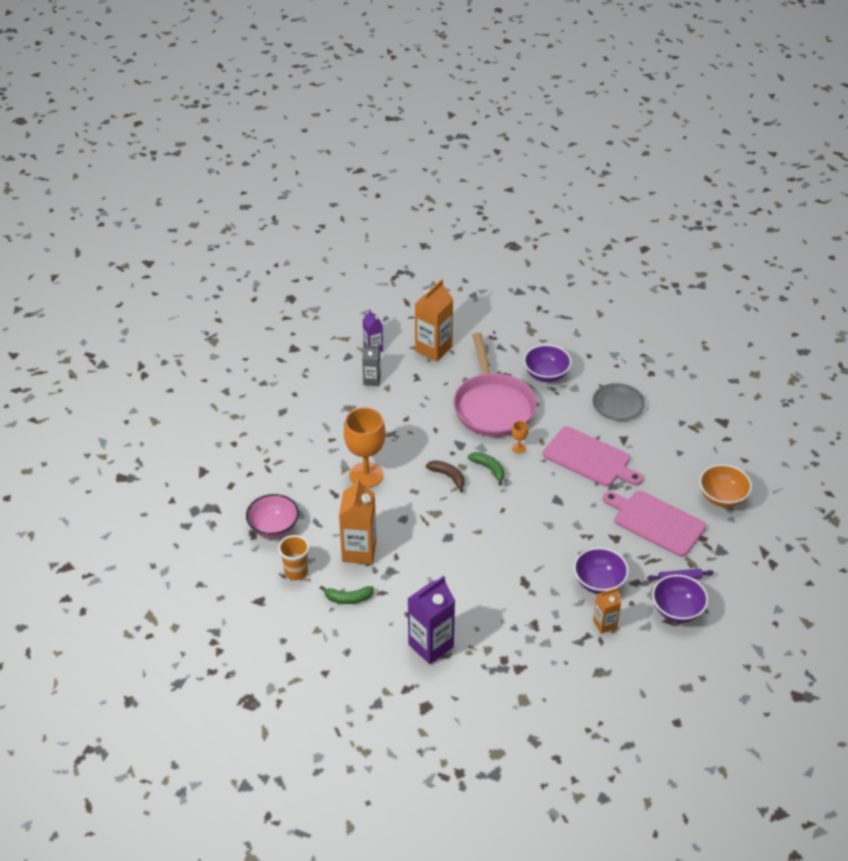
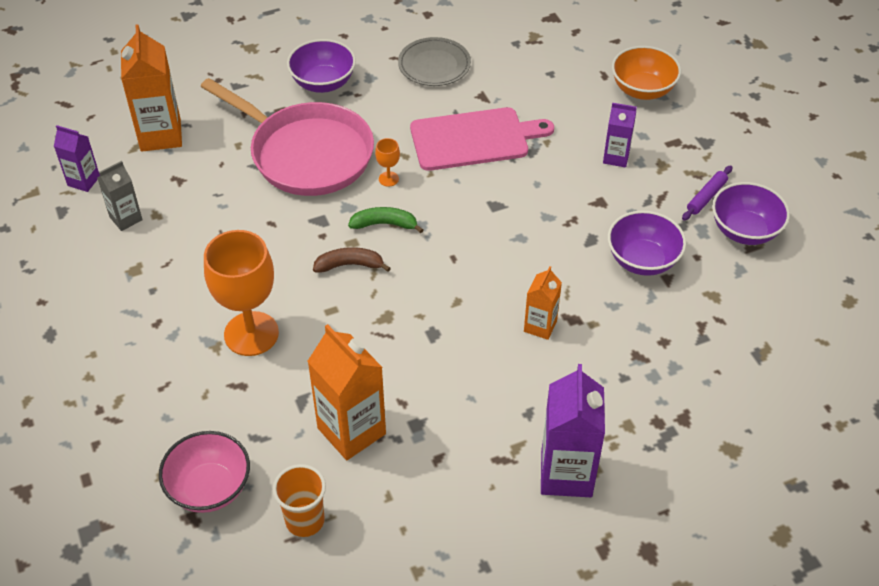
camera: 45 degrees left, 5 degrees up
(348, 598) = (407, 499): green banana -> none
(604, 624) = (701, 299): orange carton -> orange carton (540, 326)
(656, 522) = (616, 157): pink cutting board -> purple carton

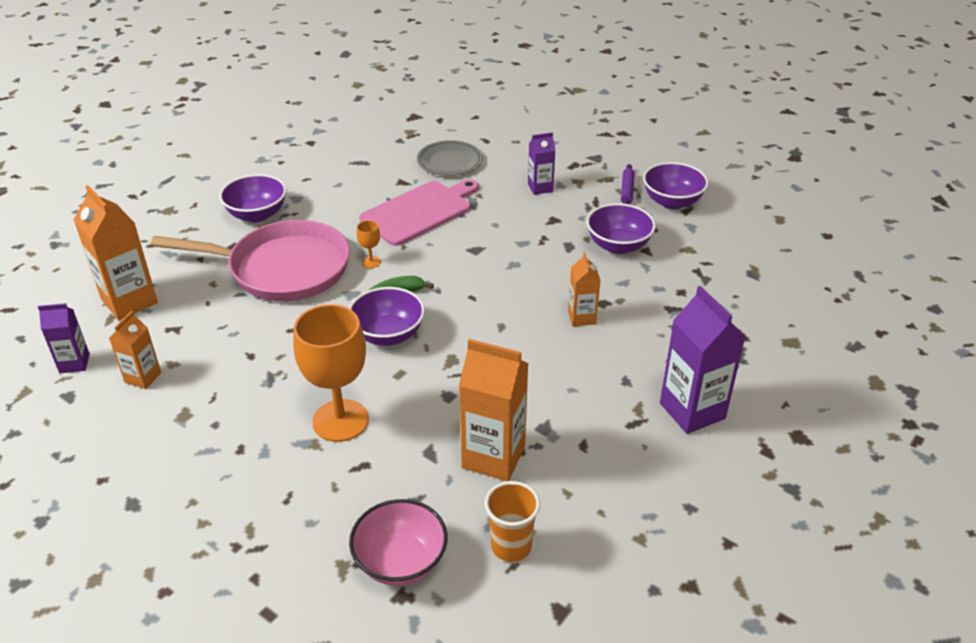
camera: 30 degrees left, 10 degrees down
(126, 218) = (143, 377): grey carton -> orange carton
(349, 265) = (388, 335): brown banana -> purple bowl
(434, 65) = (345, 174): grey plate -> grey plate (449, 162)
(642, 90) = (522, 140): orange bowl -> none

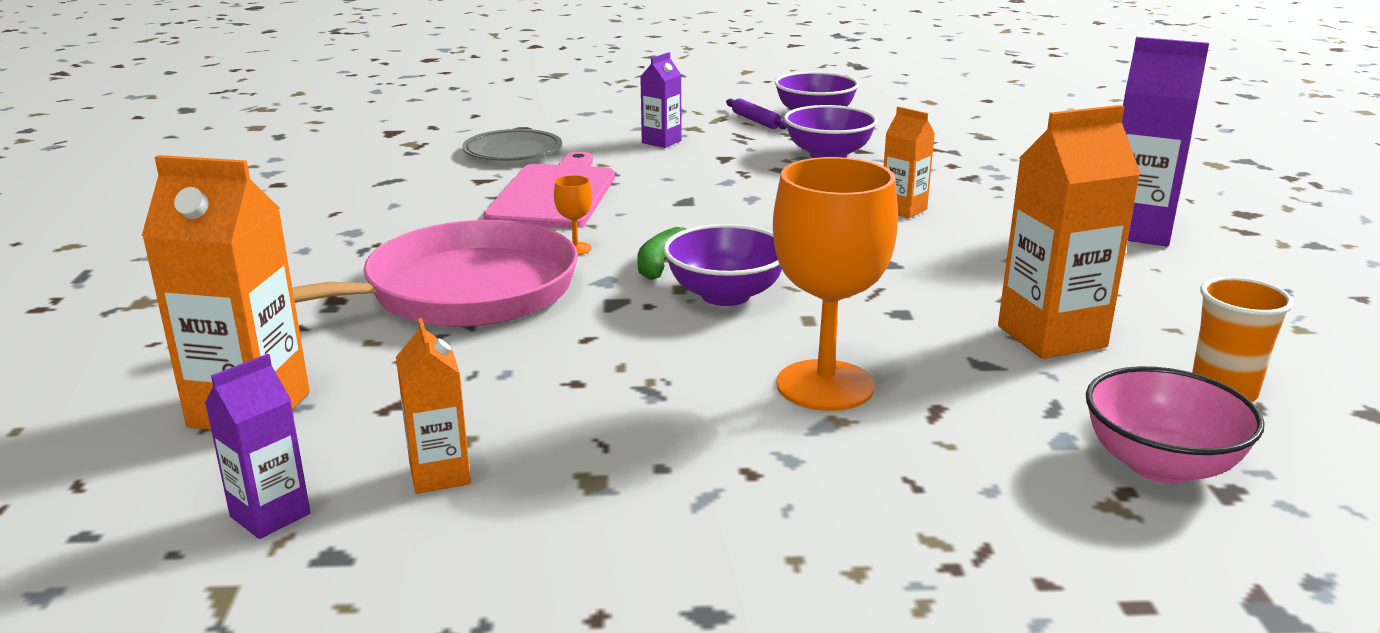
camera: 40 degrees left, 15 degrees down
(257, 214) = (317, 261): purple bowl -> none

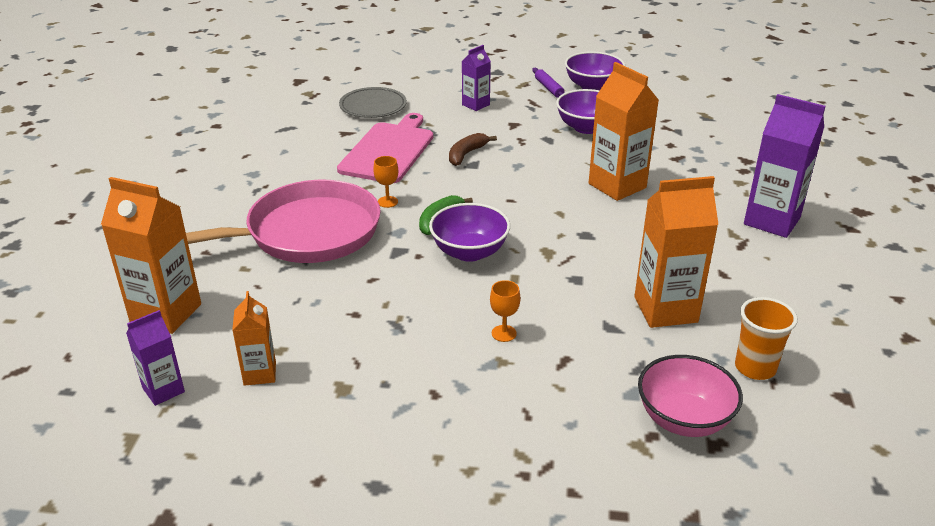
camera: 10 degrees right, 10 degrees up
(671, 191) = (466, 154): none -> brown banana
(825, 385) = (504, 333): orange goblet -> orange goblet, size x0.41
(903, 210) = (617, 186): orange carton -> orange carton, size x1.78

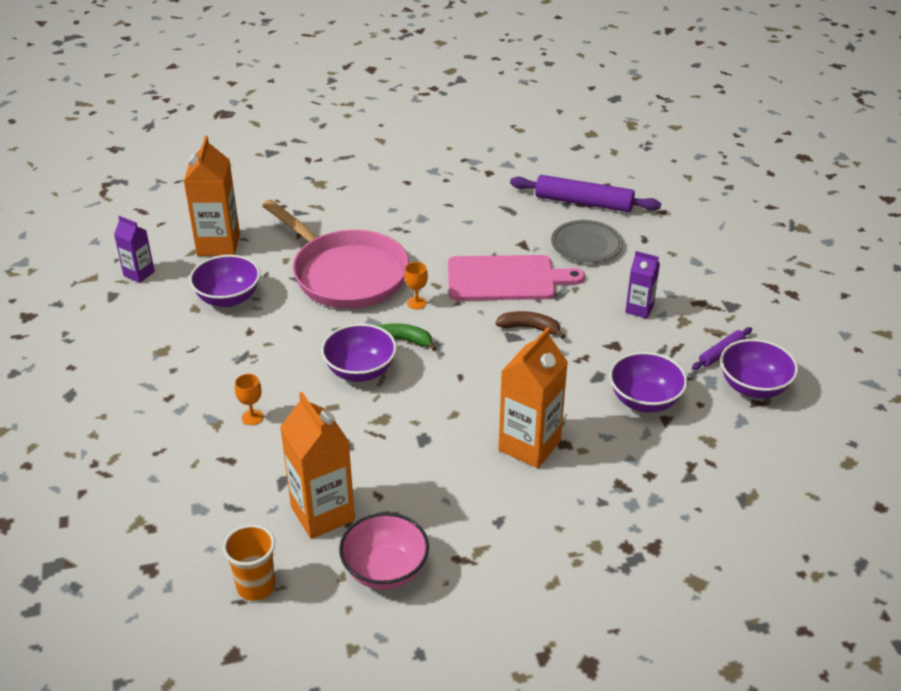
camera: 70 degrees right, 5 degrees up
(260, 373) = (167, 308): orange carton -> none
(280, 320) = (228, 298): none -> purple bowl
(311, 94) = (584, 202): none -> purple rolling pin
(683, 419) = (174, 545): pink bowl -> pink bowl (385, 570)
(772, 221) = (522, 581): purple carton -> none

